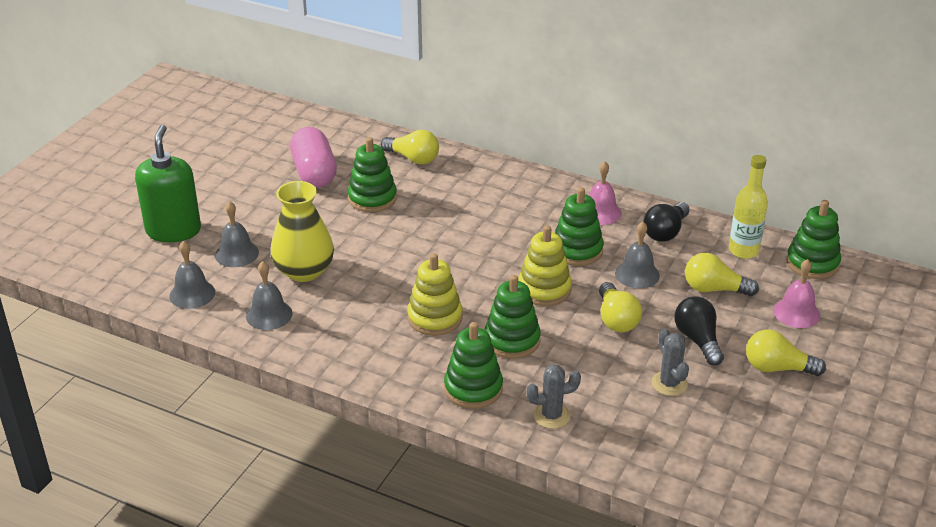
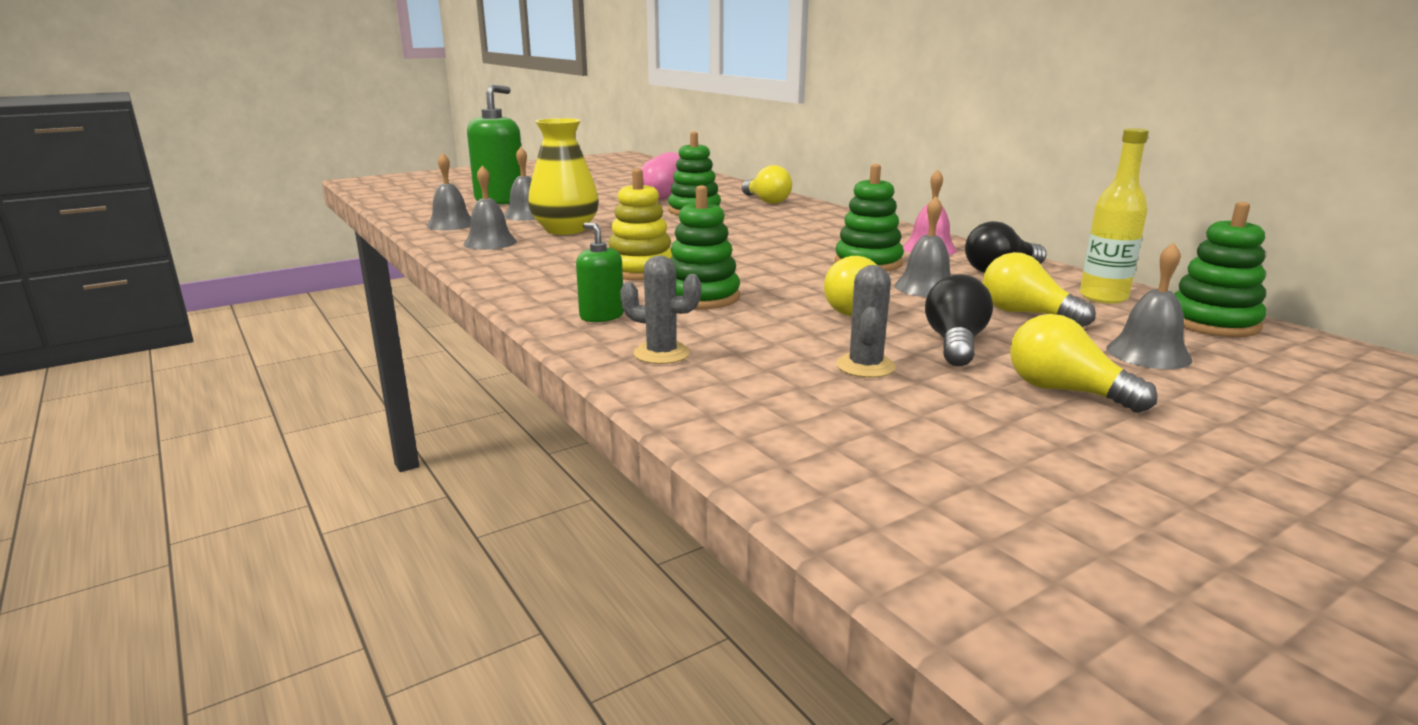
camera: 30 degrees right, 15 degrees down
(473, 388) = (601, 316): green stacking toy -> green soap dispenser
(544, 289) = (792, 277): yellow stacking toy -> none
(796, 313) = (1148, 353): pink bell -> grey bell

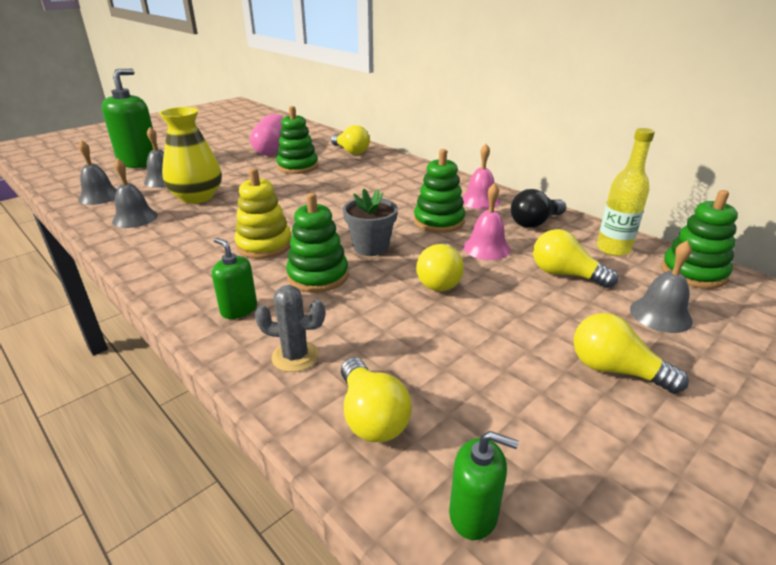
camera: 10 degrees left, 10 degrees up
(742, 401) = (371, 416): none -> yellow light bulb
(773, 279) = (371, 247): none -> grey flower pot
(846, 476) = (473, 514): none -> green soap dispenser
(865, 366) = (461, 355): grey cactus -> none
(926, 287) = (486, 248): grey bell -> pink bell
(955, 343) = (522, 317): black light bulb -> none

